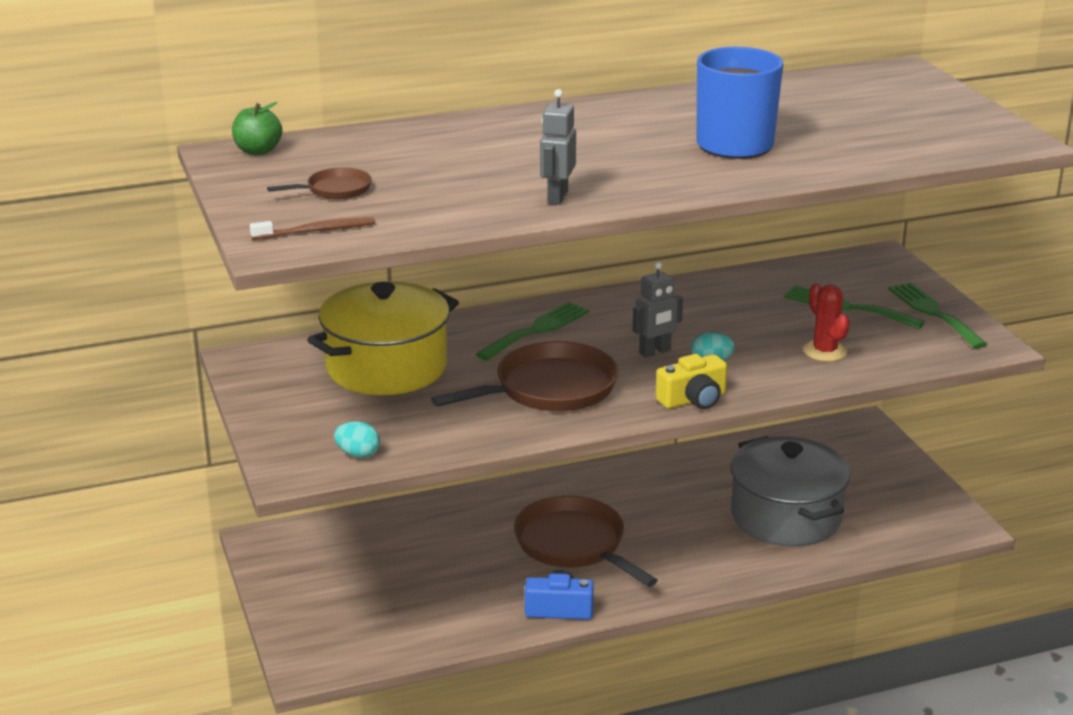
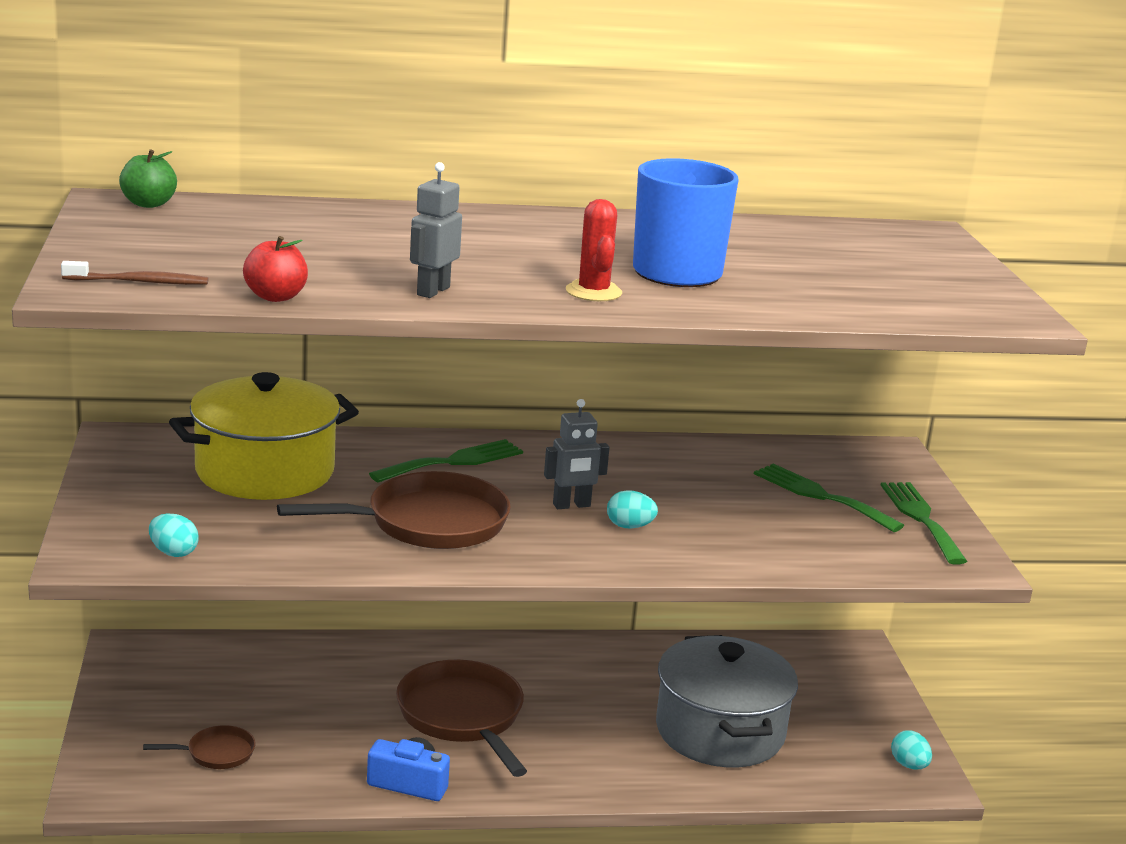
camera: 10 degrees right, 5 degrees down
(335, 190) = (195, 249): brown pan -> brown pan (216, 753)
(437, 225) = (275, 297): none -> red apple
(693, 399) = (585, 562): yellow camera -> none
(824, 351) = (768, 537): red cactus -> red cactus (593, 292)
(944, 516) = (909, 765): none -> turquoise egg

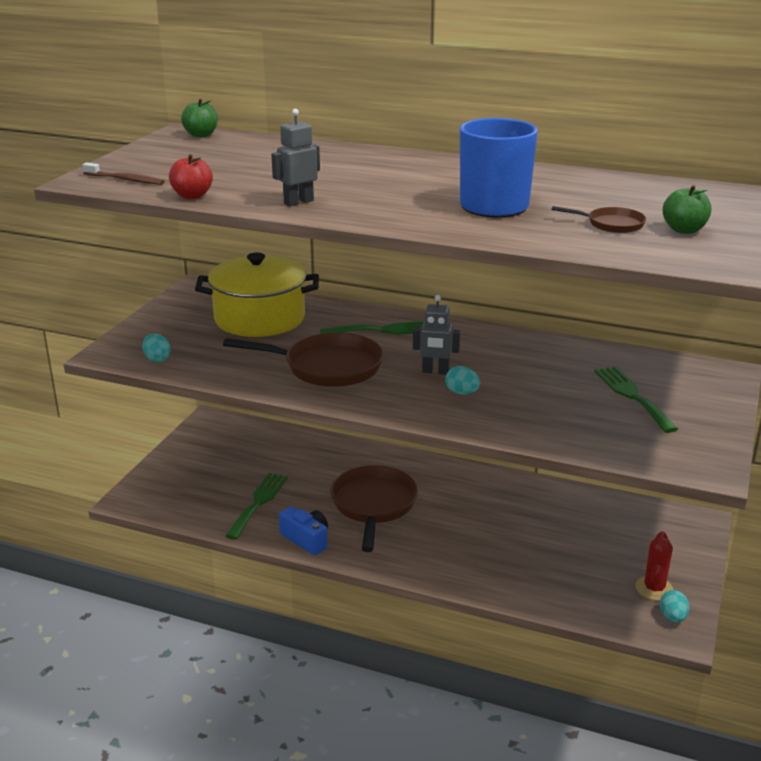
camera: 30 degrees right, 5 degrees up
(216, 753) = (209, 493): brown pan -> brown pan (611, 224)
(593, 292) = (411, 213): red cactus -> red cactus (654, 588)
(720, 731) = (543, 557): grey pot -> none
(909, 281) = (684, 230): none -> green apple
(921, 518) = (700, 426): green fork -> green fork (258, 502)

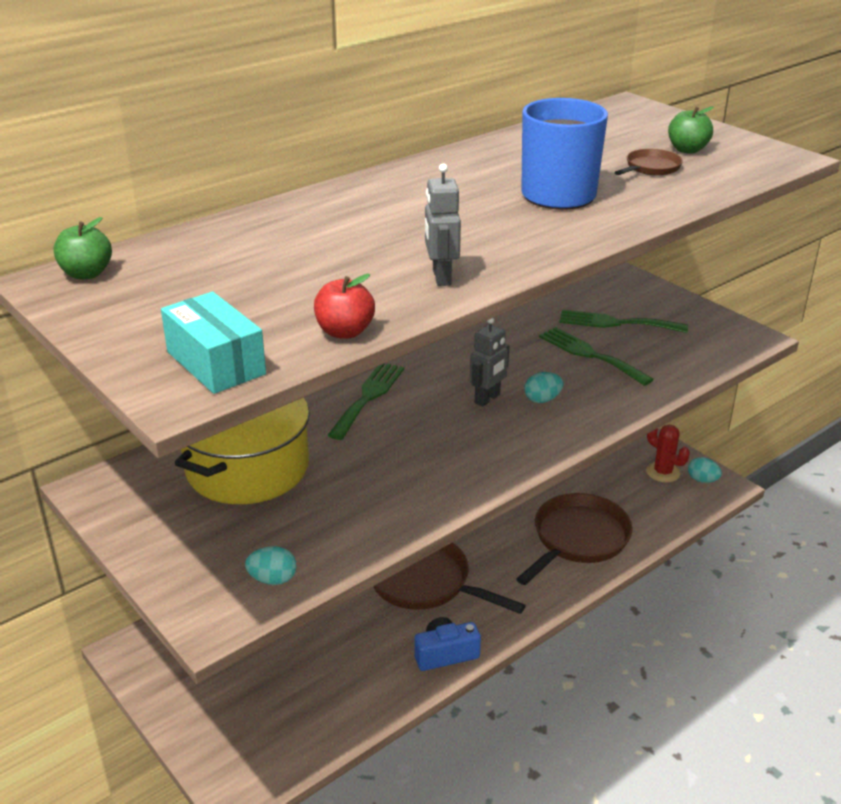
camera: 60 degrees left, 5 degrees up
(125, 180) = (216, 363): brown toothbrush -> turquoise box
(258, 502) = (347, 668): green fork -> green fork (590, 354)
(327, 367) = (417, 459): brown pan -> brown pan (577, 539)

